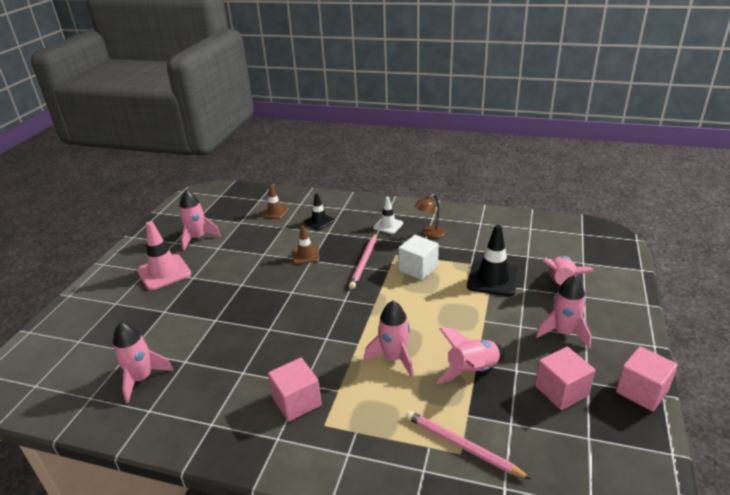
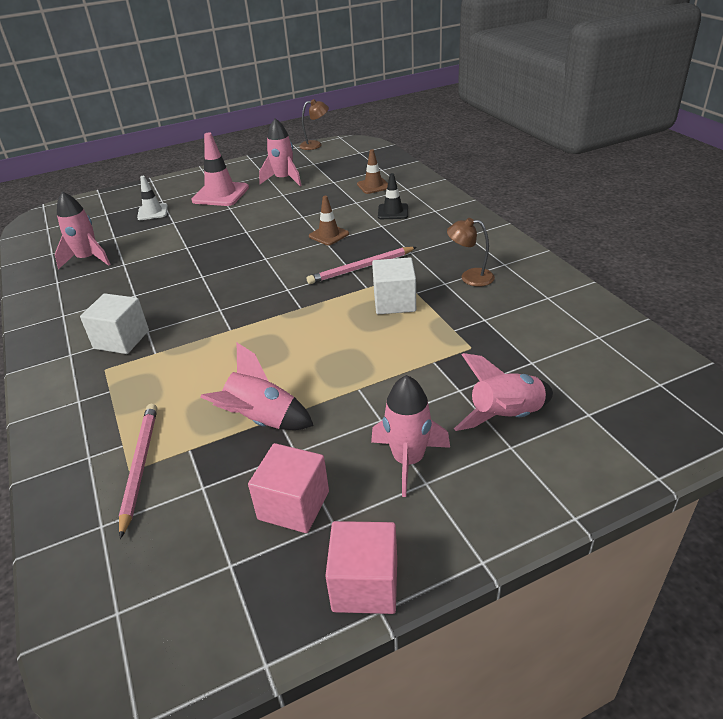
camera: 50 degrees right, 5 degrees up
(173, 204) = (315, 145): none -> brown lamp
(297, 401) = (121, 339): pink cube -> white cube
(388, 225) = (445, 247): white traffic cone -> white traffic cone (152, 212)
(394, 358) = (231, 360): pink rocket -> none
(493, 279) = (445, 358): black traffic cone -> none

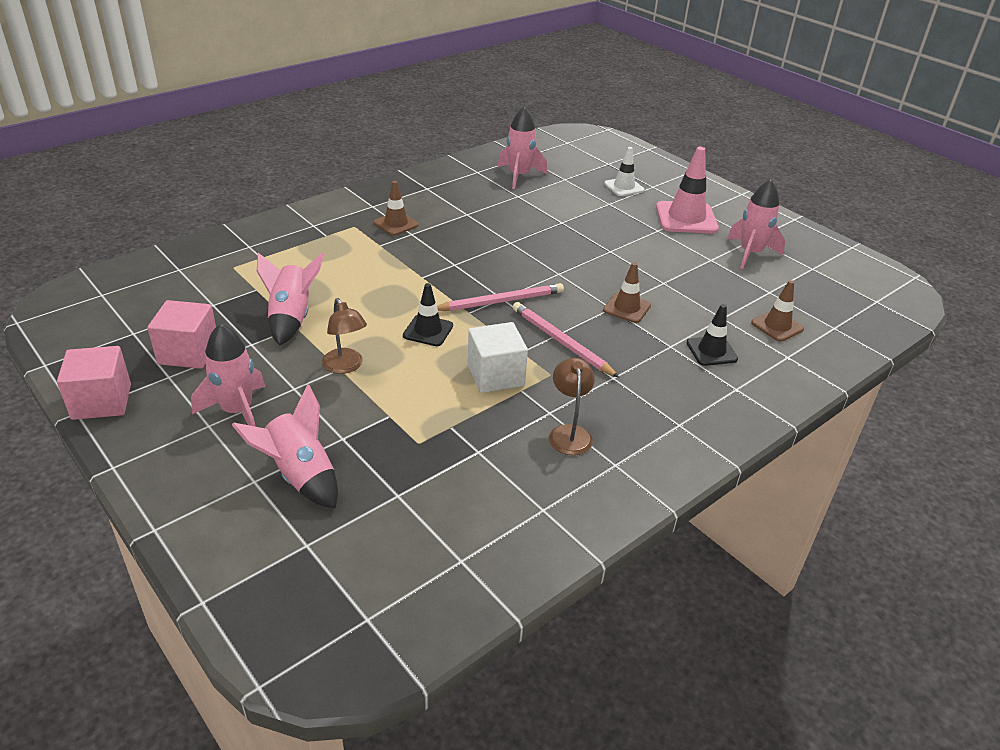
camera: 70 degrees right, 0 degrees up
(121, 339) = (396, 224): white cube -> brown traffic cone
(139, 466) = (237, 270): pink pencil -> pink pencil (500, 301)
(315, 145) = (871, 261): brown lamp -> brown lamp (345, 366)
(320, 332) = (428, 331): none -> black traffic cone

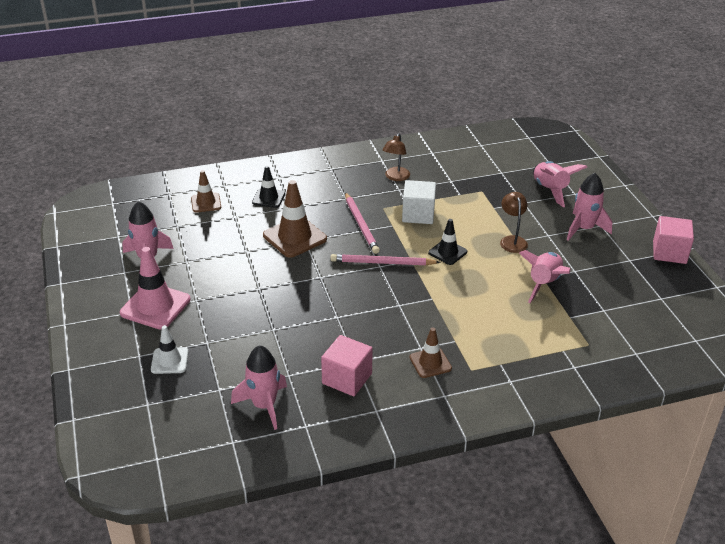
camera: 155 degrees left, 0 degrees up
(188, 353) = (618, 273): pink cube -> pink cube (347, 378)
(626, 308) = (294, 237): brown traffic cone -> brown traffic cone, size x1.68

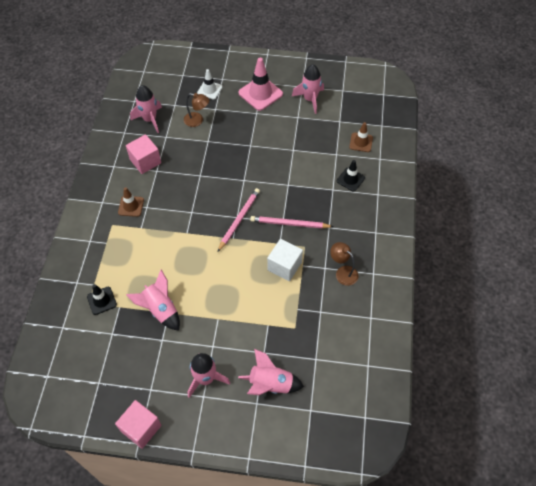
camera: 115 degrees right, 20 degrees up
(294, 237) = (294, 180): brown traffic cone -> none
(447, 252) = (229, 264): black traffic cone -> black traffic cone (102, 300)
(512, 240) = (219, 315): brown lamp -> brown lamp (197, 120)

